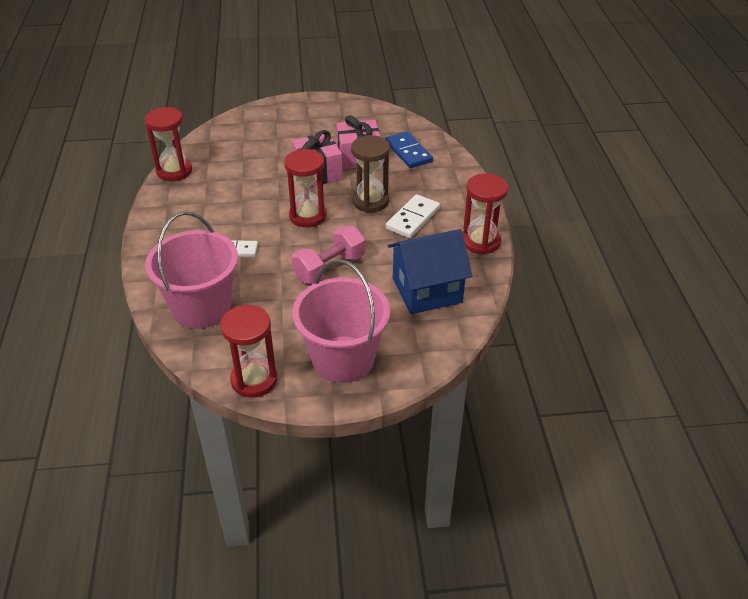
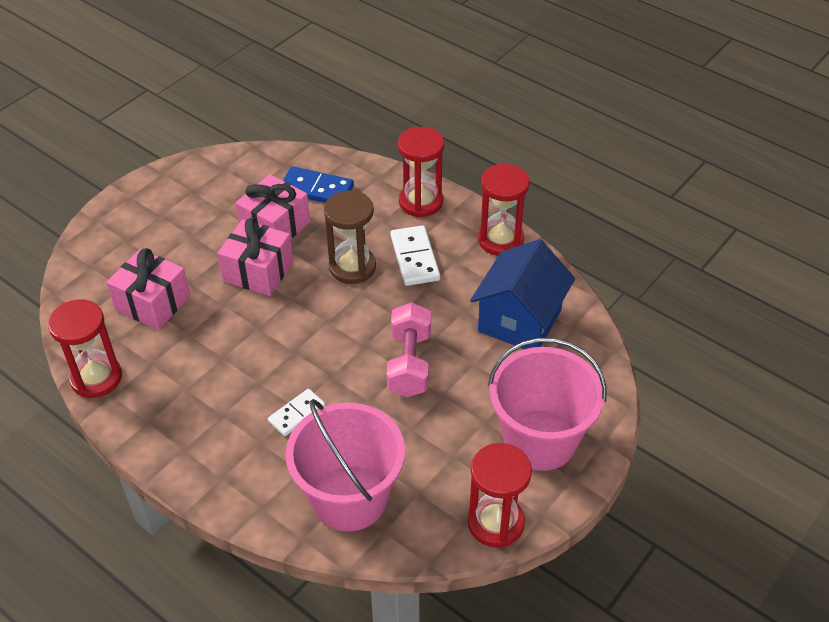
camera: 45 degrees left, 5 degrees up
(246, 155) = (153, 303): none -> pink gift
(308, 216) = (314, 325): red hourglass -> red hourglass (421, 202)

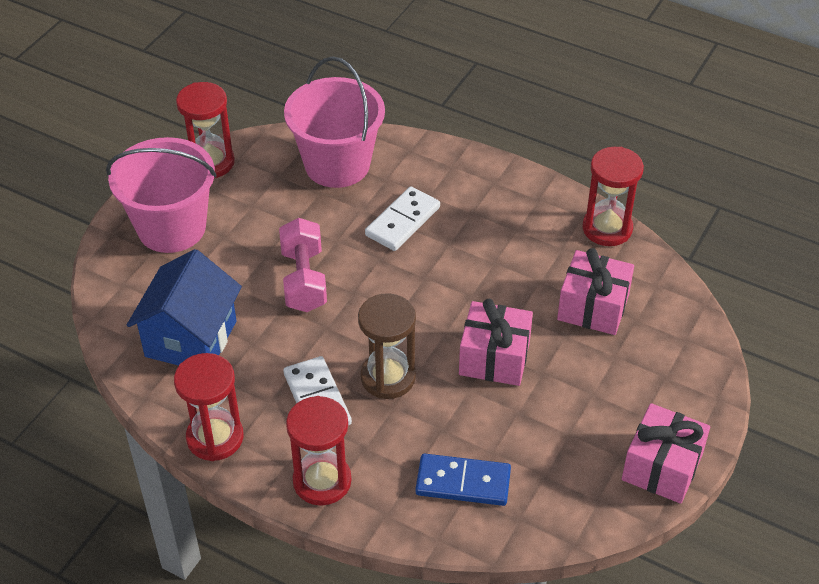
camera: 170 degrees right, 0 degrees up
(275, 226) = (497, 419): pink gift -> pink gift (662, 467)
(297, 414) = (403, 221): white domino -> white domino, size x1.51

